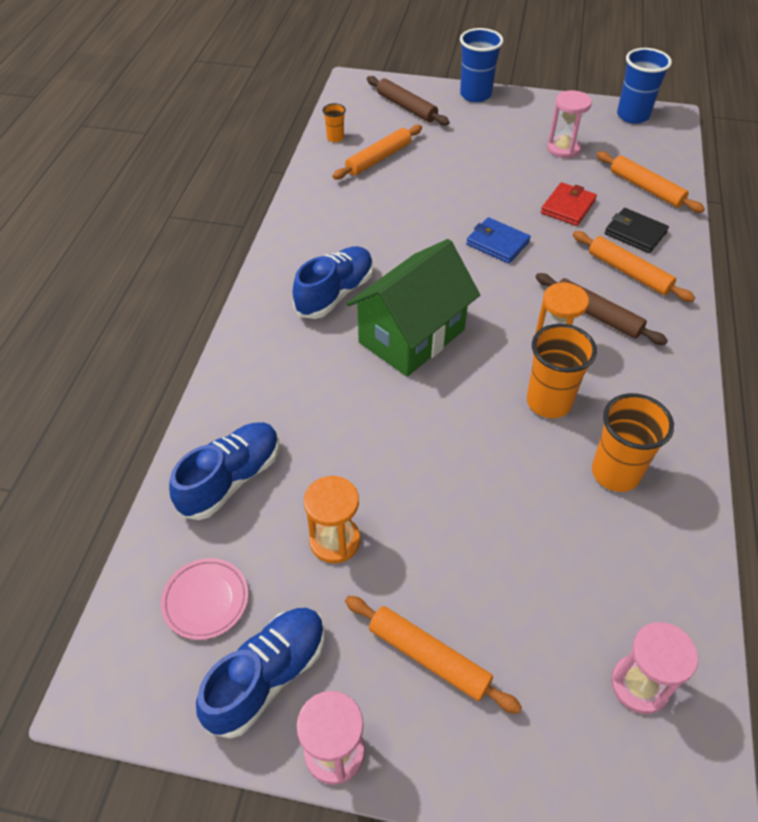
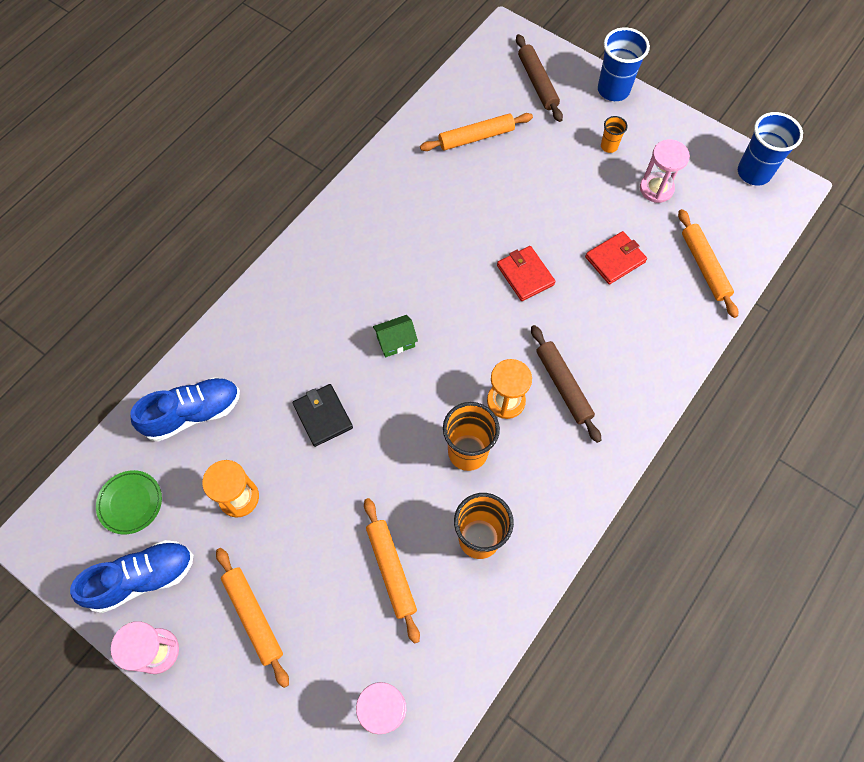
camera: 25 degrees right, 15 degrees up
(206, 600) = (130, 503): pink plate -> green plate
(335, 138) = (451, 98): orange cup -> orange cup (609, 146)
(335, 293) = (358, 273): blue shoe -> none
(412, 336) = (396, 342): green house -> green house, size x0.41
(497, 243) = (525, 275): blue wallet -> red wallet
(628, 272) = (622, 353): orange rolling pin -> orange rolling pin (391, 570)
(635, 233) = (658, 313): black wallet -> black wallet (323, 416)

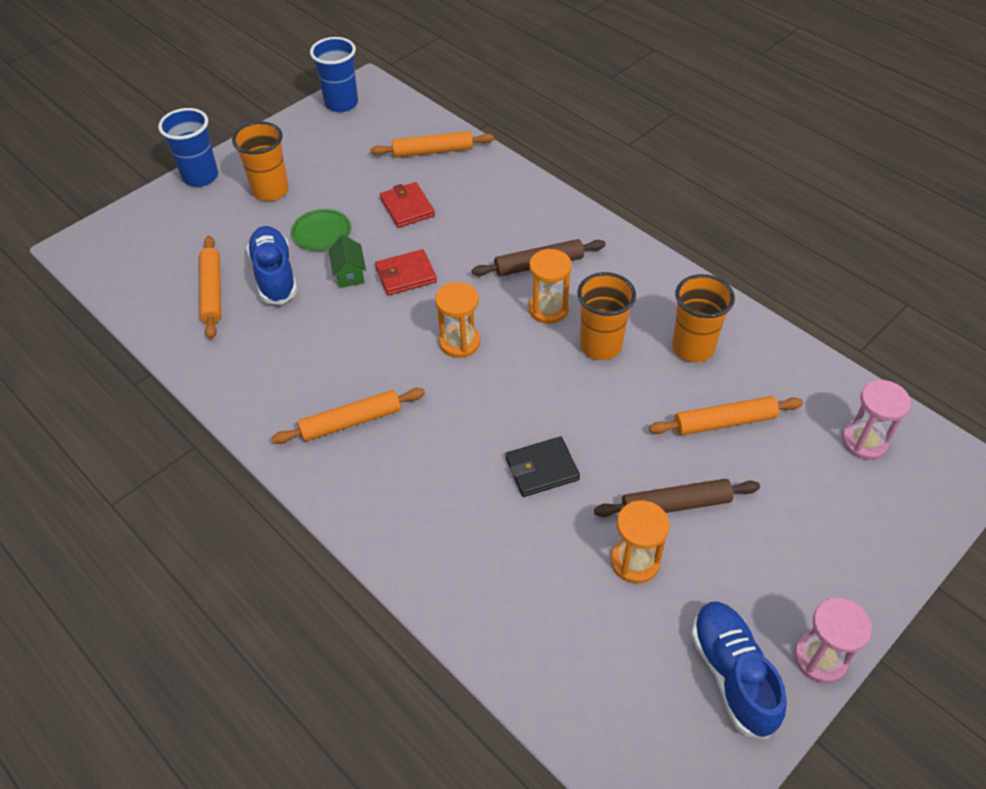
camera: 80 degrees left, 15 degrees down
(130, 503) = (633, 689): green plate -> green plate (321, 233)
(193, 413) = (517, 609): blue shoe -> blue shoe (275, 275)
(253, 616) = (776, 553): orange rolling pin -> orange rolling pin (351, 422)
(396, 342) = (461, 392): green house -> green house (349, 274)
(452, 332) = (459, 342): none -> orange hourglass
(537, 83) = (161, 232): brown rolling pin -> brown rolling pin (675, 504)
(609, 146) = (270, 191): orange cup -> orange cup, size x1.95
(656, 189) = (335, 167): pink hourglass -> none

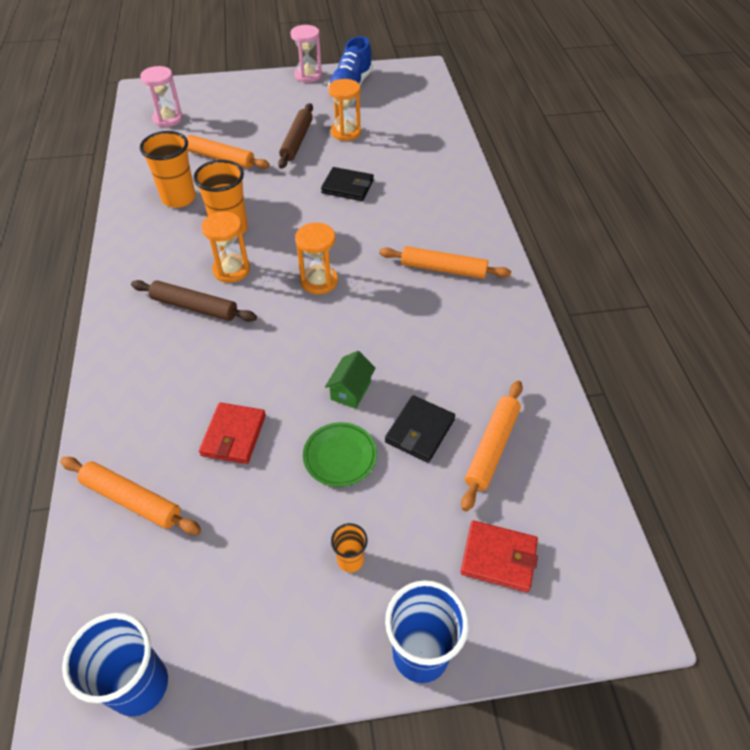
camera: 145 degrees left, 0 degrees up
(270, 191) = (350, 560): orange cup -> orange cup, size x0.51
(275, 275) = (420, 431): blue shoe -> black wallet
(406, 275) = (305, 360): red wallet -> red wallet (498, 557)
(675, 504) = (297, 141): brown rolling pin -> brown rolling pin turned 75 degrees clockwise

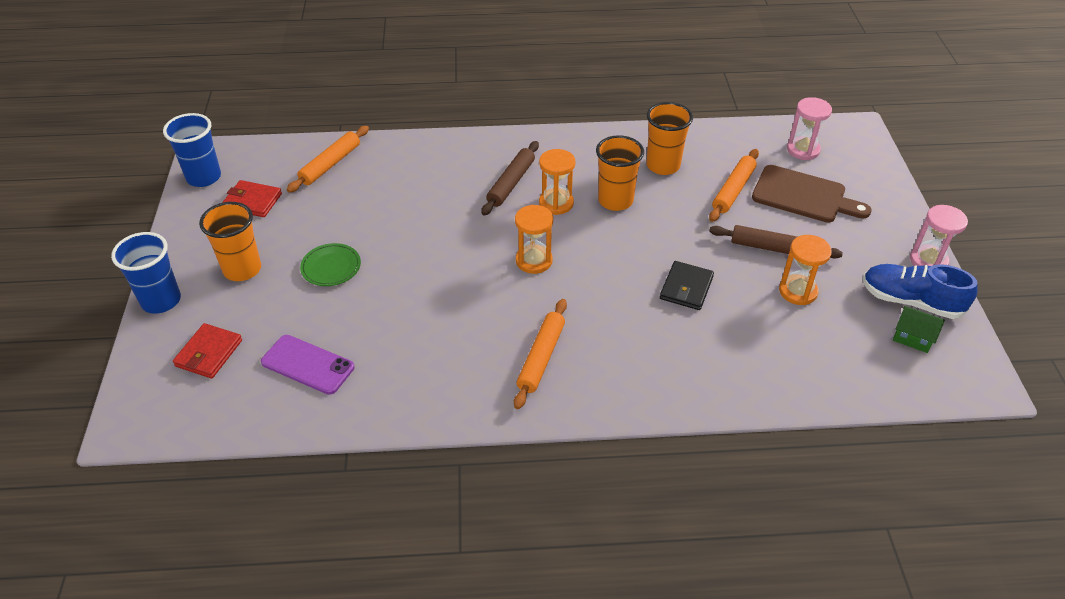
camera: 95 degrees right, 5 degrees down
(230, 122) = (803, 195): none -> brown cutting board
(234, 435) = (369, 210): red wallet -> red wallet (252, 201)
(350, 560) = (242, 269): orange cup -> orange cup, size x1.95
(351, 390) = (395, 277): green house -> green house (913, 338)
(420, 431) = (340, 318): black wallet -> none
(492, 448) = (308, 364): orange rolling pin -> purple phone

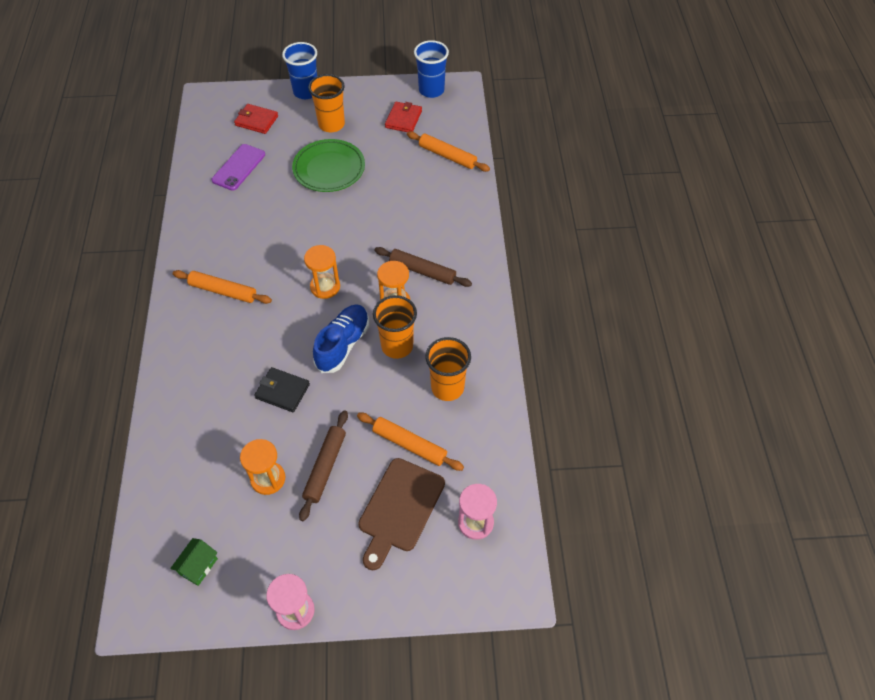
camera: 90 degrees right, 10 degrees up
(331, 267) = (329, 169): green plate -> green plate, size x1.66
(910, 301) = (243, 577): blue shoe -> blue shoe (343, 344)

